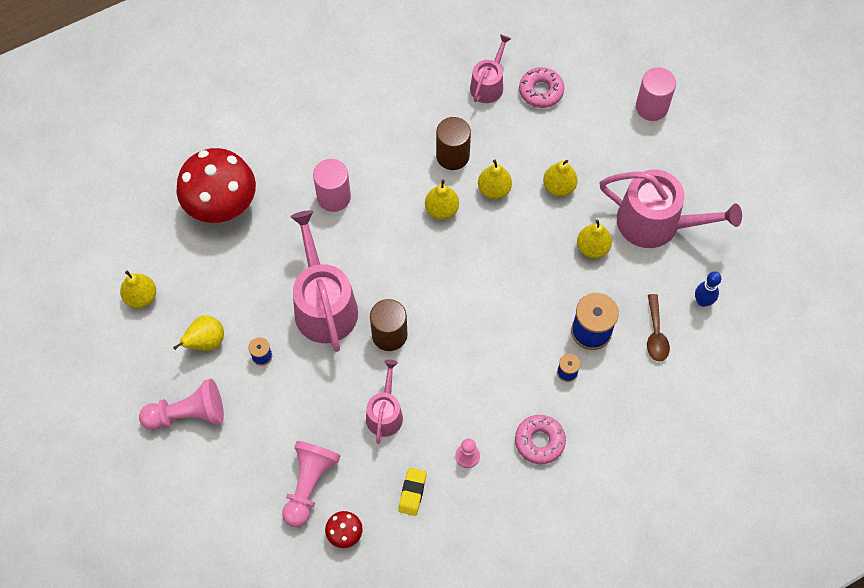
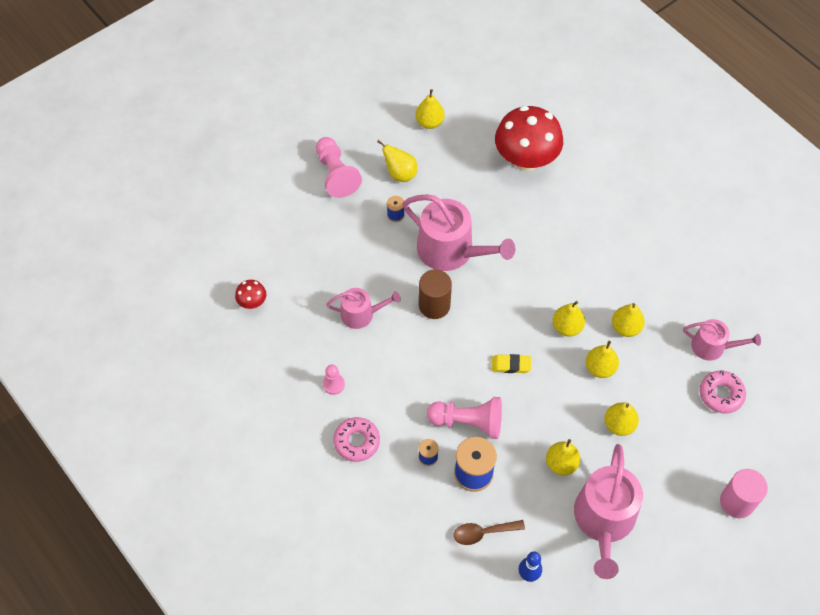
camera: 80 degrees right, 5 degrees down
(309, 485) = (290, 269): pink pawn -> pink pawn (468, 422)
(324, 305) = (451, 251): pink watering can -> pink watering can turned 60 degrees clockwise
(334, 197) = (556, 240): pink cylinder -> none
(412, 492) = (294, 346): yellow eraser -> yellow eraser (511, 365)
(452, 156) = (625, 327): brown cylinder -> yellow pear

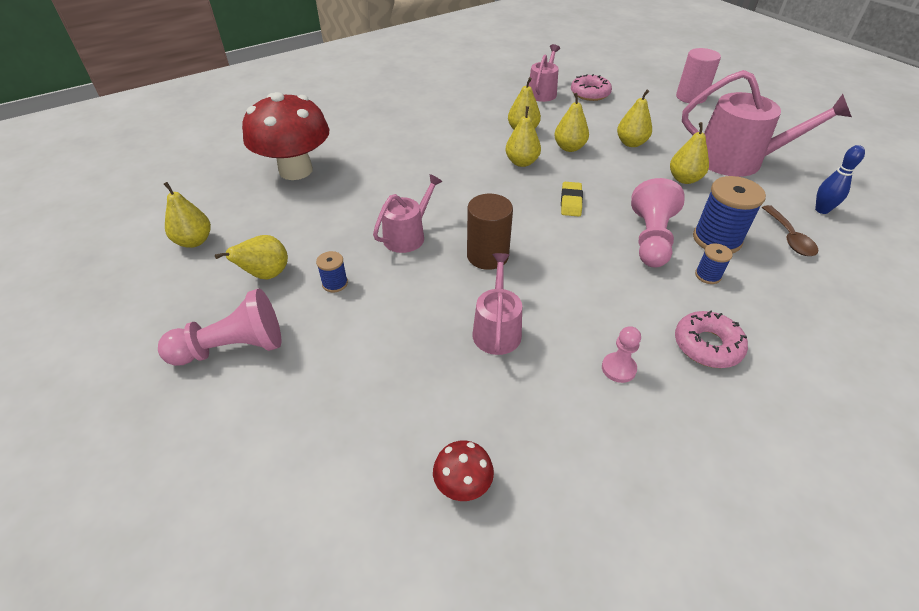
camera: 85 degrees left, 15 degrees down
(451, 251) = (407, 235): pink watering can -> pink watering can, size x0.56

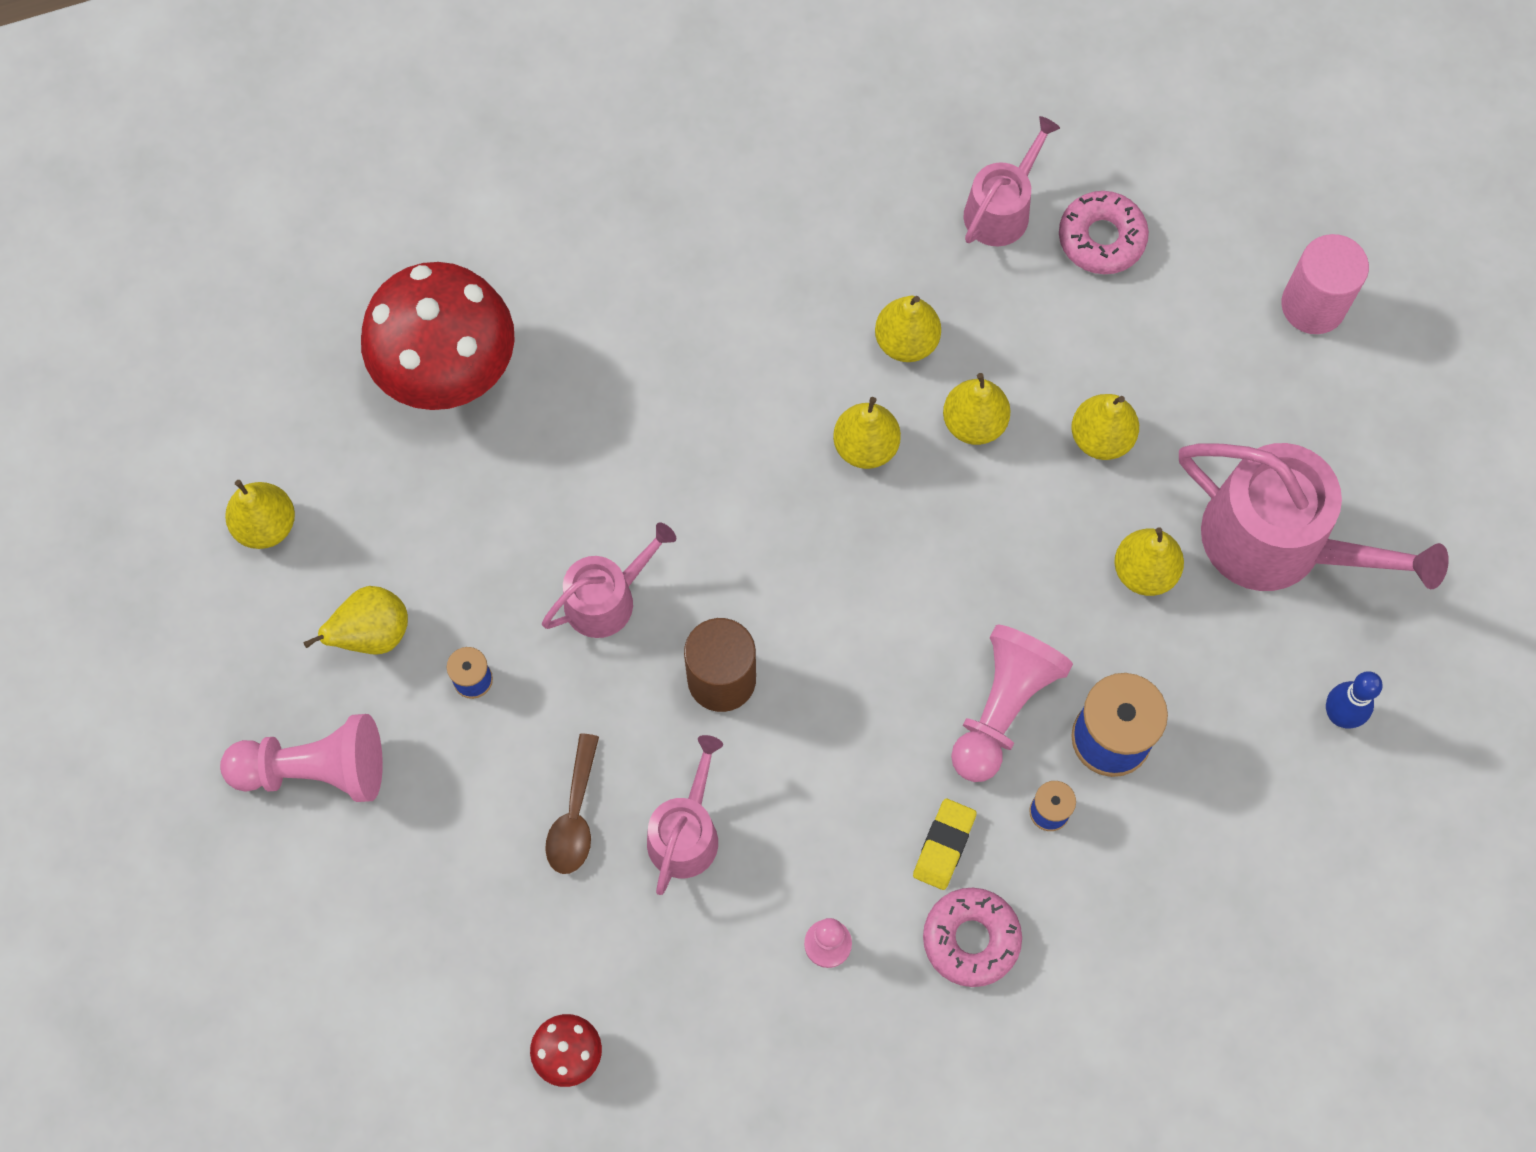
camera: 15 degrees right, 25 degrees up
(571, 202) = (909, 582): yellow eraser -> yellow eraser (944, 845)
(789, 237) = (1235, 765): brown spoon -> brown spoon (574, 816)

